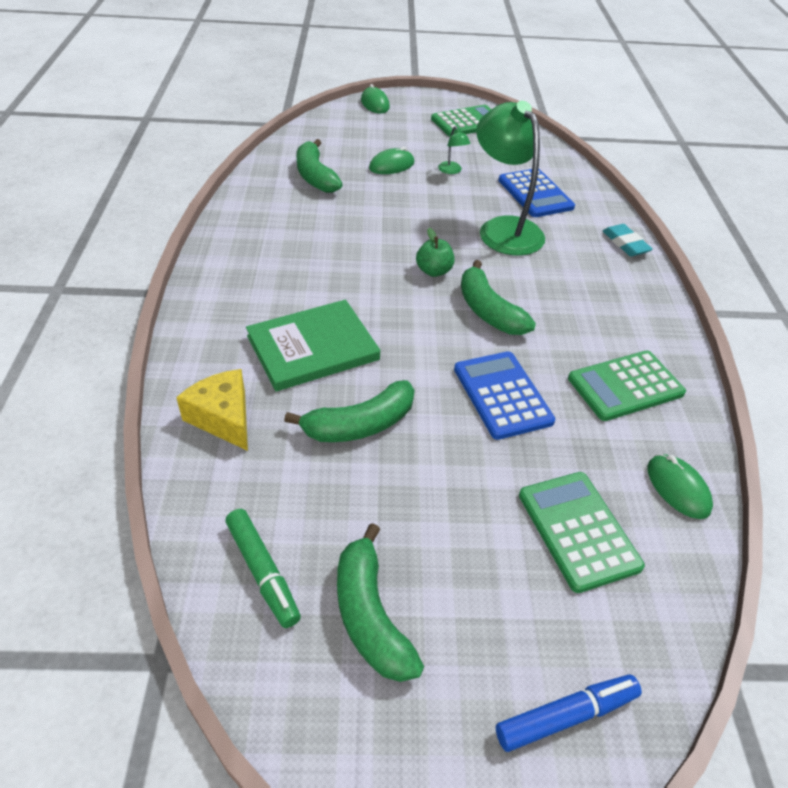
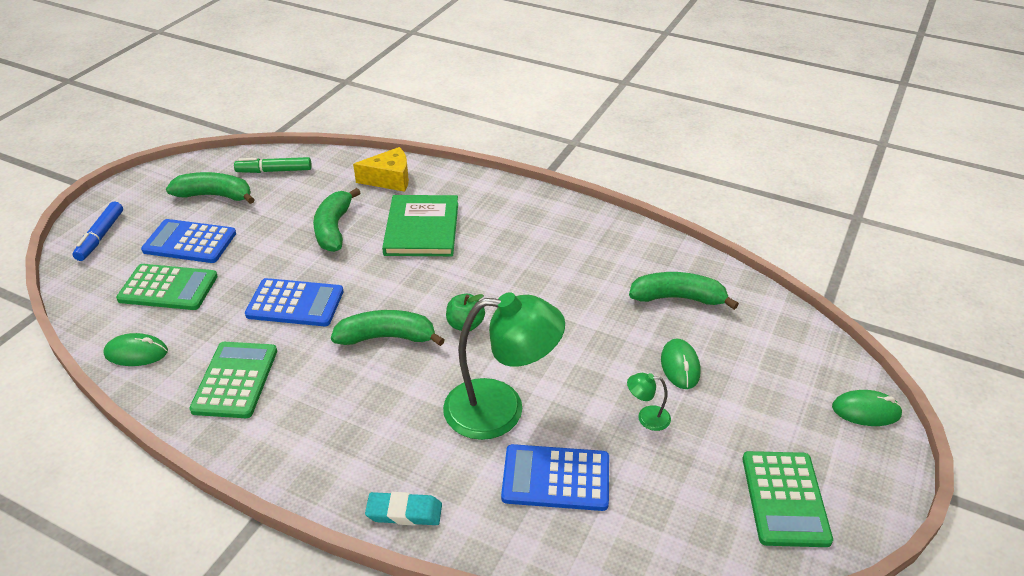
camera: 120 degrees right, 5 degrees down
(489, 570) = (189, 242): none -> blue calculator

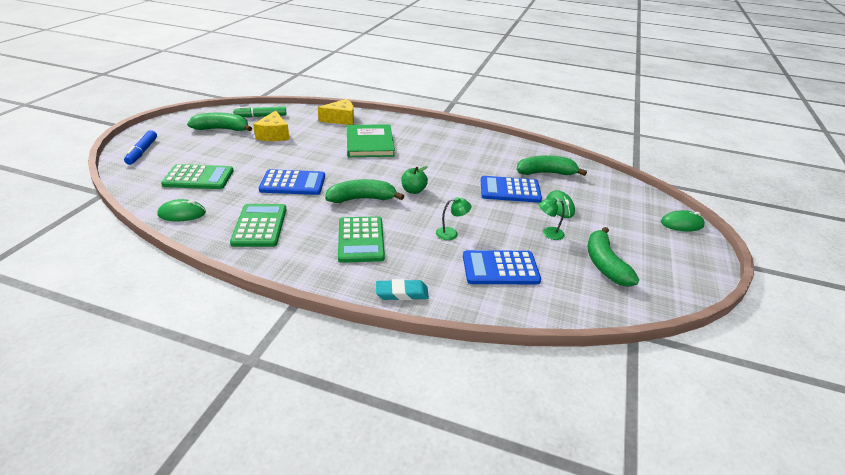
camera: 10 degrees left, 5 degrees down
(189, 242) = (209, 153): blue calculator -> blue calculator (510, 190)
(286, 208) = (274, 135): none -> yellow cheese
(334, 228) = (309, 144): green banana -> green banana (605, 264)
(501, 409) = (451, 233): green lamp -> green lamp, size x0.41
(785, 499) = (651, 271): green calculator -> green calculator (361, 240)

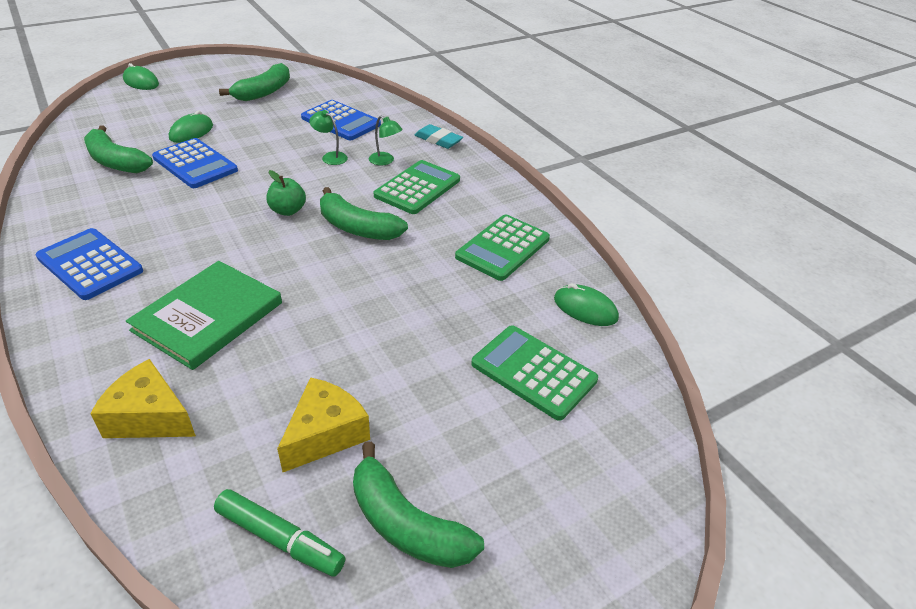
camera: 140 degrees left, 5 degrees up
(142, 152) = (609, 518): blue marker -> none
(293, 183) = (410, 291): blue calculator -> blue calculator (90, 264)
(548, 233) = (253, 122): green lamp -> green lamp (385, 161)

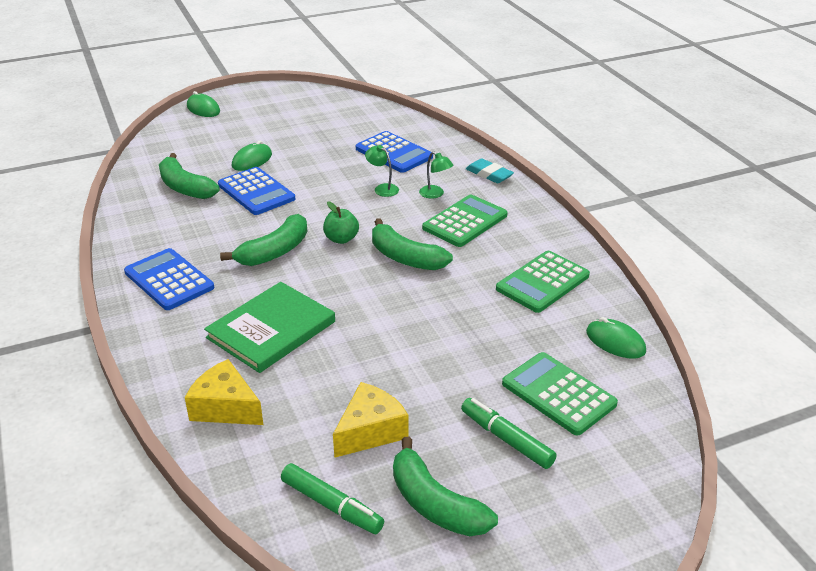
camera: 10 degrees right, 5 degrees down
(264, 92) = (320, 121): green banana -> green banana (274, 252)
(483, 432) = (507, 439): none -> green marker

